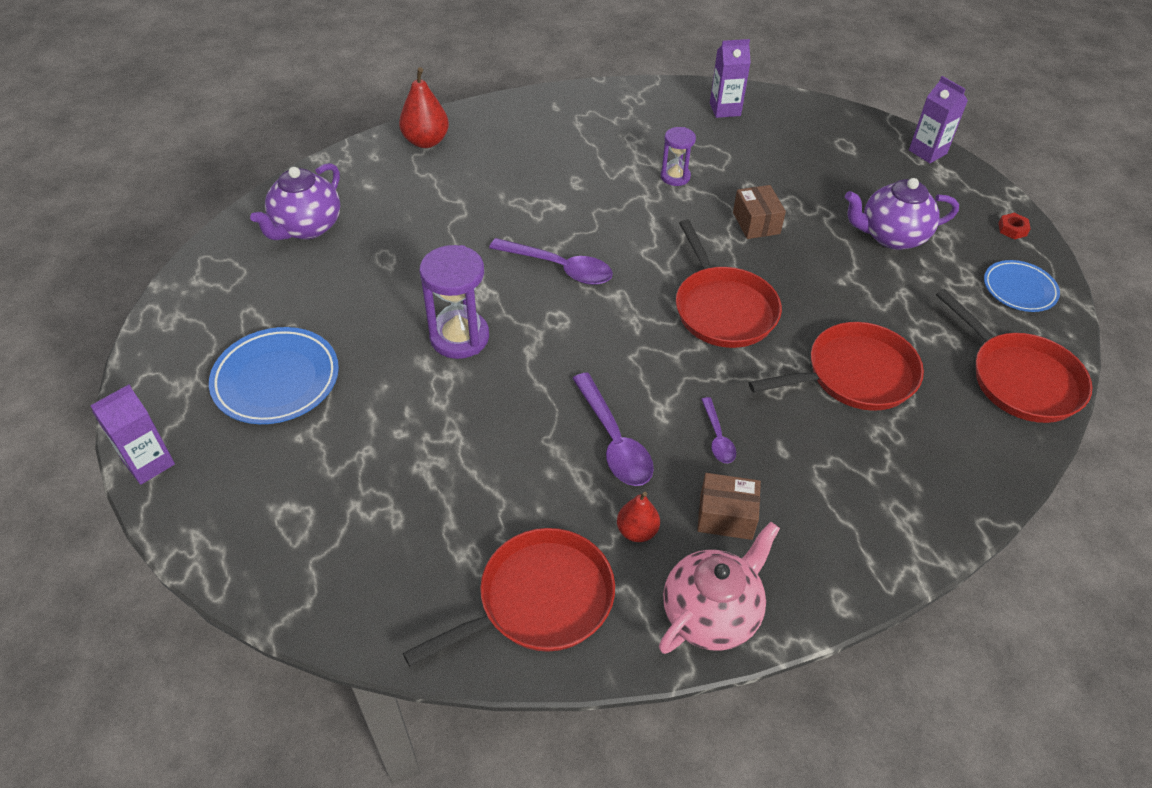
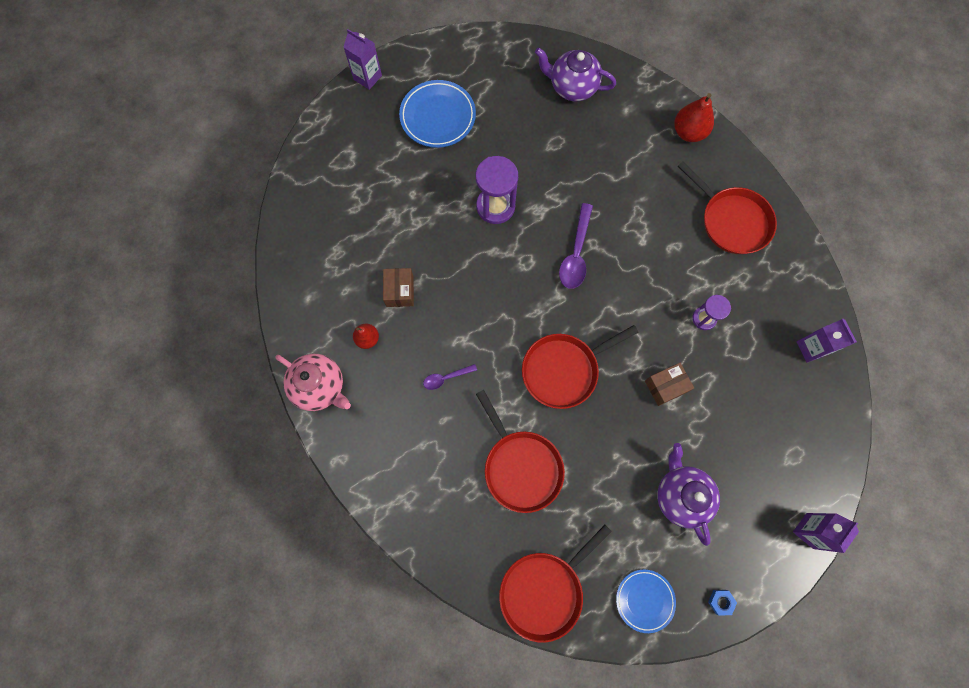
camera: 80 degrees right, 25 degrees up
(539, 600) = (315, 294): red pan -> red pan (732, 221)
(614, 441) = (431, 315): purple spoon -> none
(726, 516) = (387, 389): brown box -> brown box (400, 291)
(1012, 229) = (720, 601): red nut -> blue nut

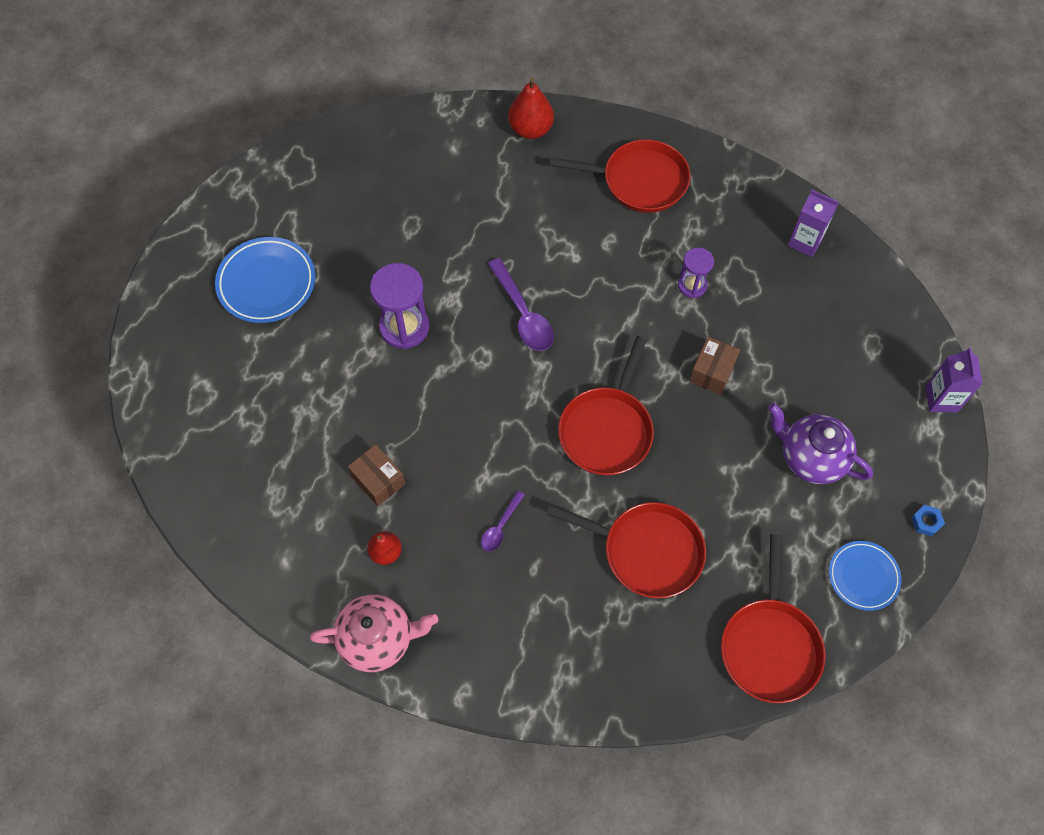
camera: 40 degrees left, 10 degrees down
(367, 77) = (154, 296): purple carton -> none
(572, 87) = (381, 163): purple teapot -> none

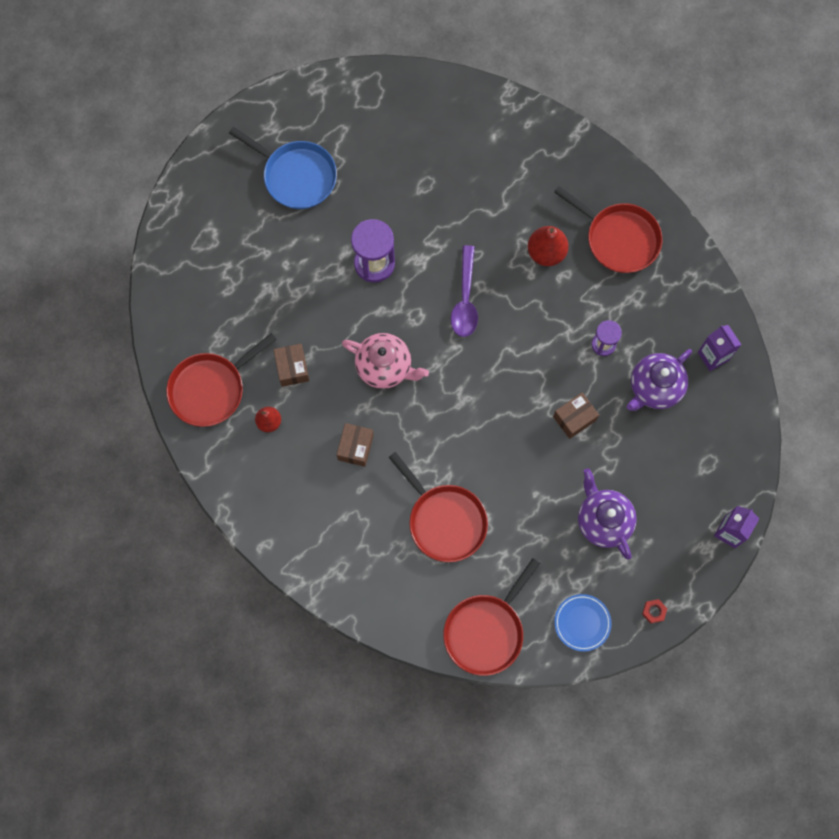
camera: 30 degrees right, 10 degrees up
(266, 283) = (296, 176): blue plate -> blue pan
(378, 639) = (231, 478): pink teapot -> pink teapot (385, 367)
(500, 527) = (355, 447): purple spoon -> brown box
(530, 129) = (562, 150): red pear -> red pear (546, 252)
(607, 430) = (471, 419): red pan -> red pan (211, 389)
(770, 300) = (654, 388): none -> purple teapot
(926, 522) = (654, 611): blue nut -> red nut

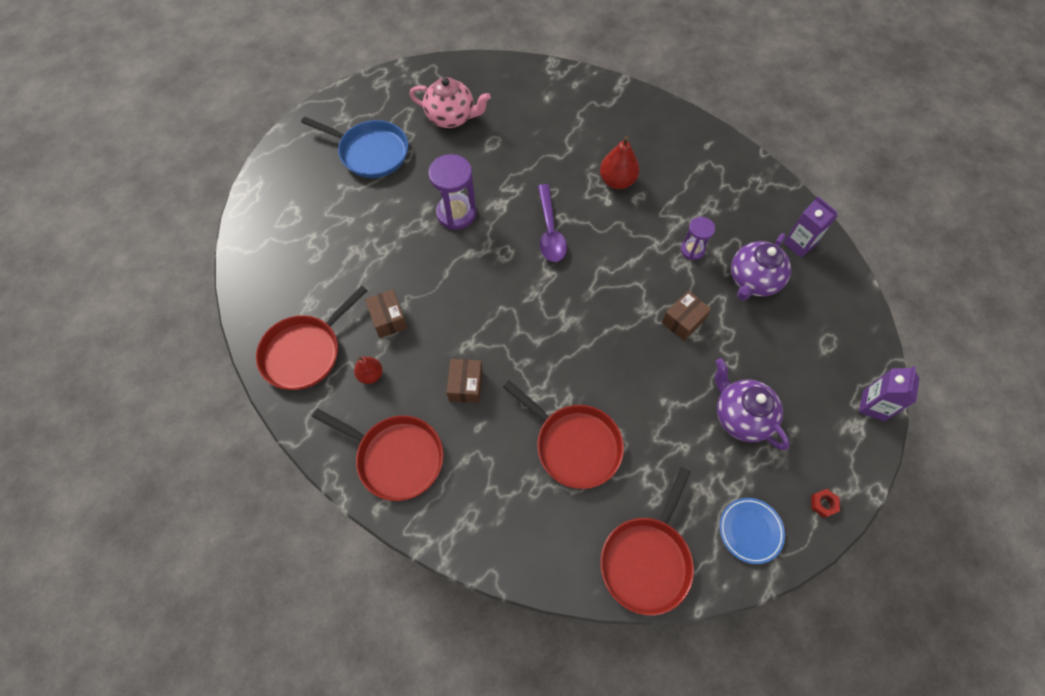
camera: 10 degrees left, 10 degrees down
(385, 367) = (483, 303): pink teapot -> pink teapot (451, 117)
(619, 239) = (680, 160): red pan -> red pan (396, 457)

